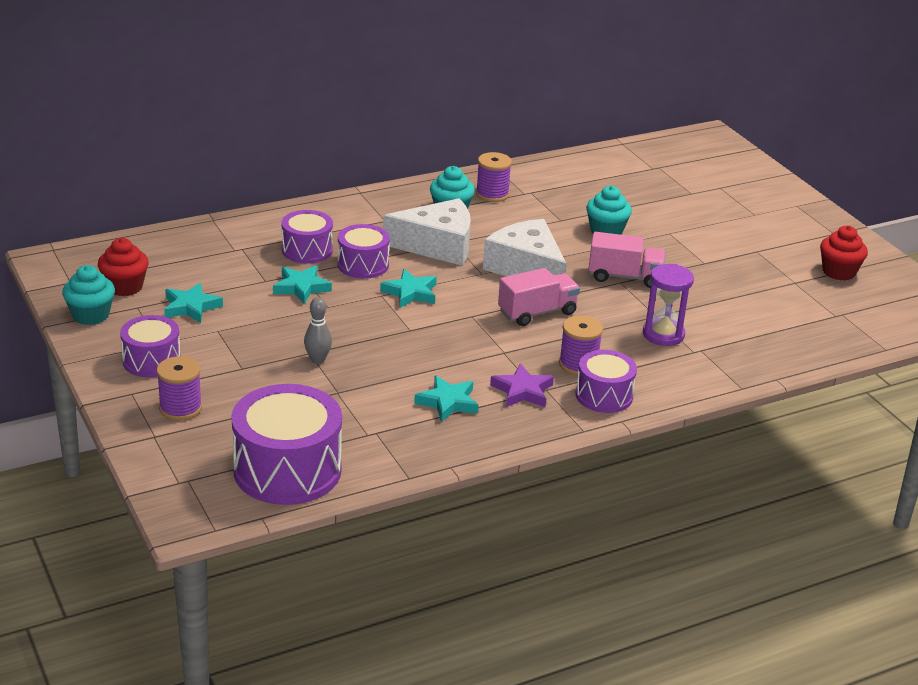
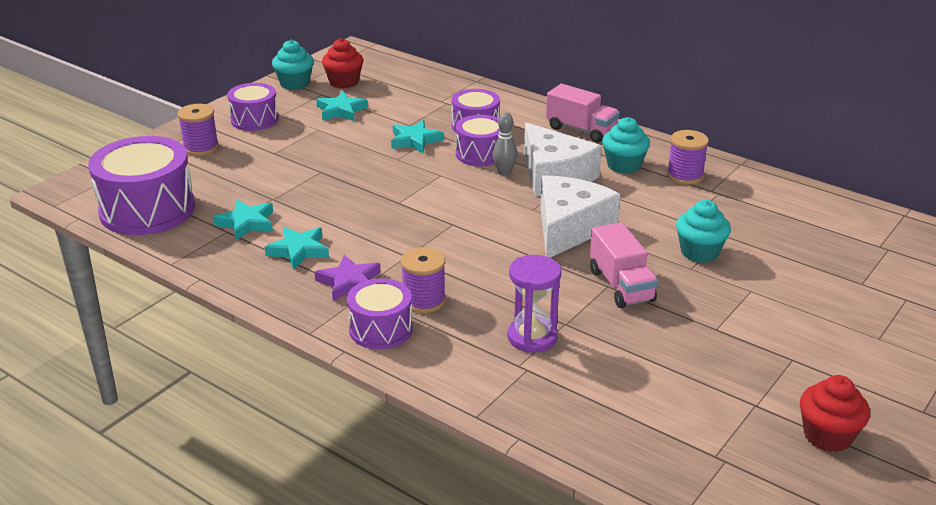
camera: 65 degrees right, 0 degrees up
(317, 360) = (313, 177): grey bowling pin -> grey bowling pin (504, 172)
(410, 293) = (459, 186): turquoise star -> turquoise star (246, 223)
(537, 312) = (494, 254): pink truck -> pink truck (581, 130)

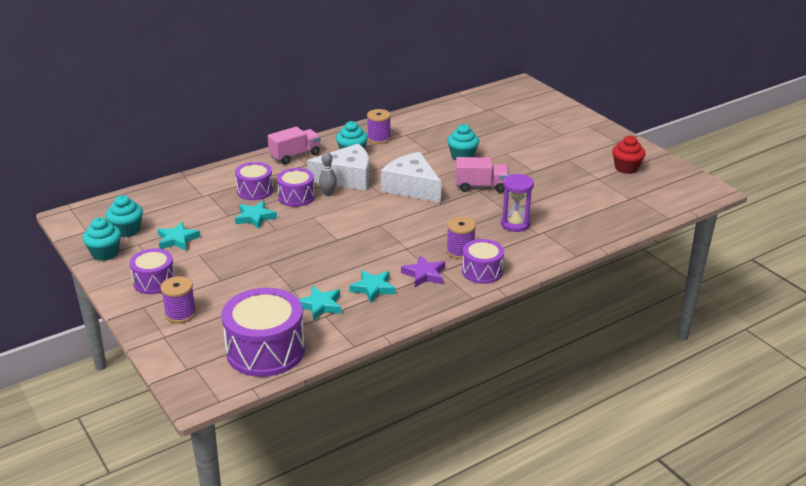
camera: 70 degrees left, 0 degrees up
(344, 82) = (127, 230): red cupcake -> turquoise cupcake

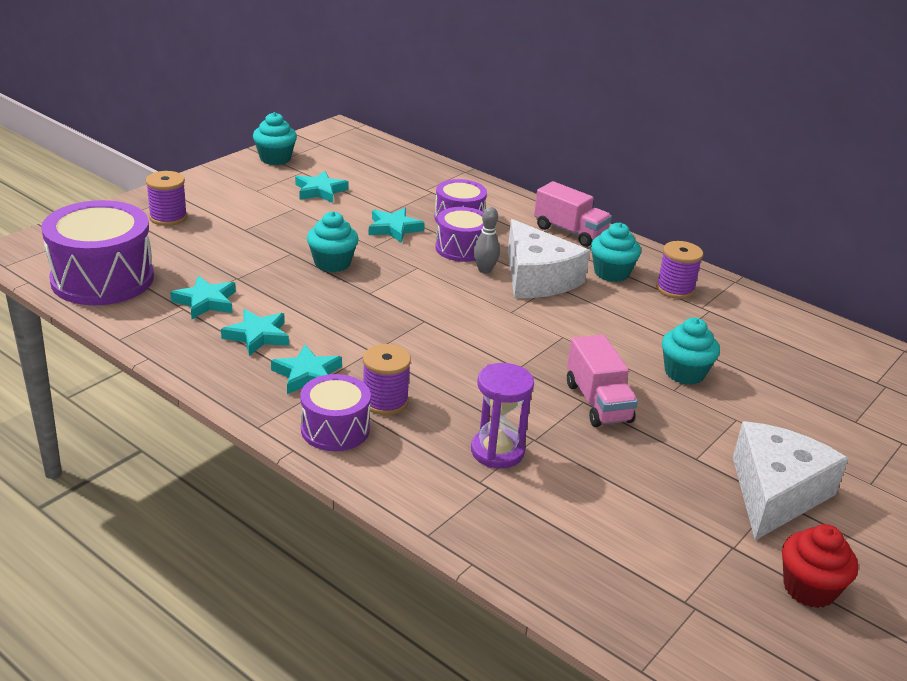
camera: 70 degrees right, 0 degrees up
(127, 230) = (326, 161): turquoise cupcake -> turquoise cupcake (332, 263)
(154, 281) = (228, 193): purple drum -> none
(412, 187) = (548, 335): white cheese -> white cheese (775, 493)
(424, 274) = (307, 375): purple star -> turquoise star

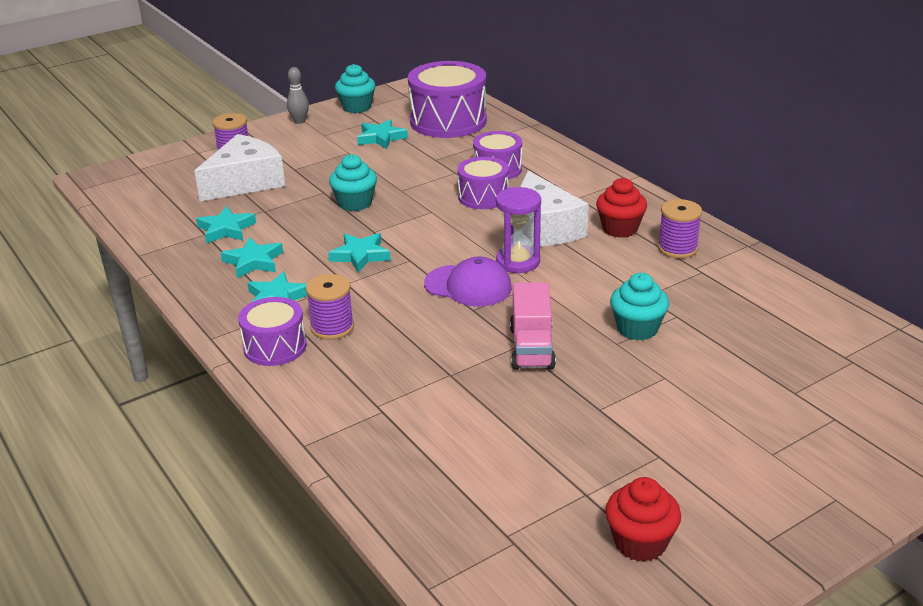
camera: 20 degrees right, 0 degrees up
(102, 279) = (152, 204): purple drum -> purple drum (448, 121)
(394, 228) = (430, 175): turquoise star -> turquoise star (360, 255)
(484, 270) = (494, 218): grey bowling pin -> grey bowling pin (299, 121)
(497, 451) = (408, 381): purple hourglass -> purple hourglass (518, 262)
(499, 343) = (468, 286): none -> purple cap
(569, 232) = (600, 187): pink truck -> none
(611, 273) = (620, 229): turquoise cupcake -> red cupcake
(775, 493) = (661, 450): white cheese -> white cheese (245, 182)

